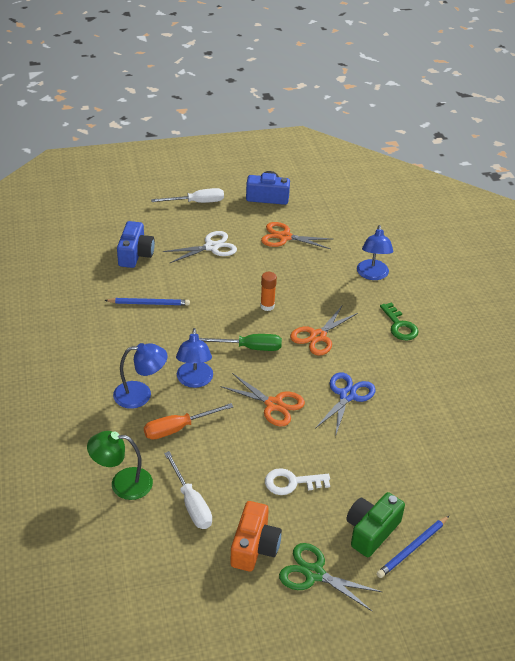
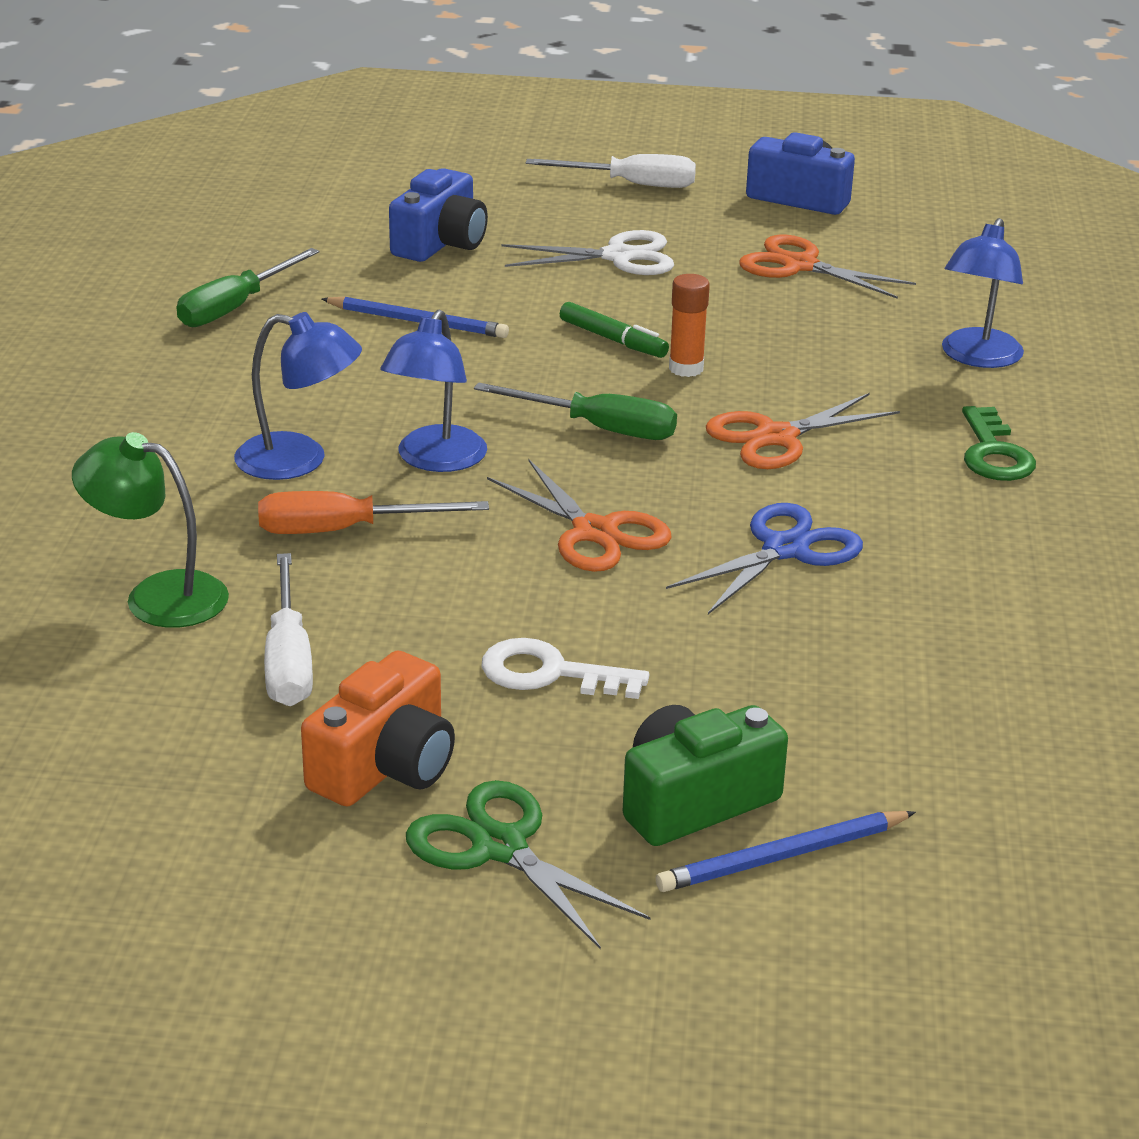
camera: 20 degrees right, 10 degrees down
(68, 312) = (235, 307): none -> green screwdriver
(231, 296) = (613, 340): none -> green marker

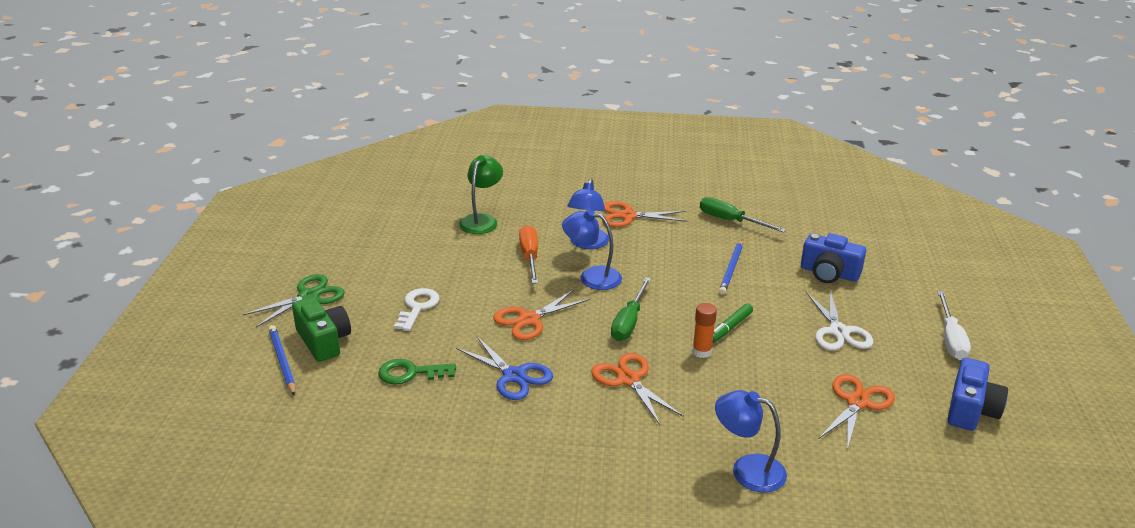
camera: 90 degrees right, 0 degrees up
(186, 410) = (628, 216): none -> orange scissors
(288, 660) = (435, 249): white screwdriver -> none
(385, 766) = (363, 271): orange camera -> none
(994, 453) = (621, 462): green key -> green key (410, 373)

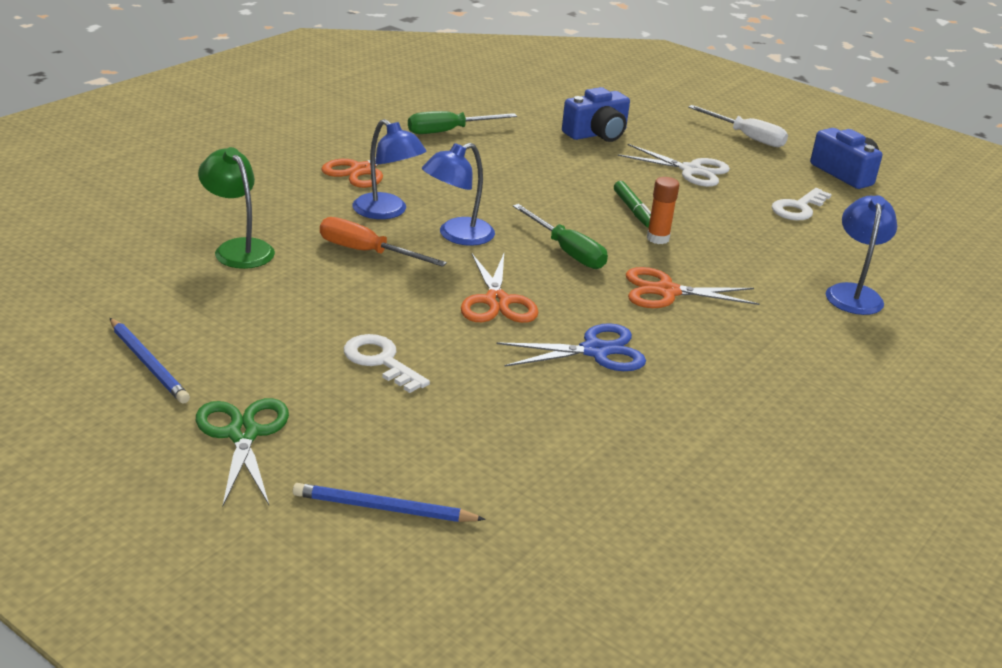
camera: 60 degrees left, 0 degrees up
(323, 341) = (373, 458): green camera -> none
(410, 373) = (520, 416): green key -> none
(731, 269) = (535, 167): blue pencil -> blue pencil (148, 363)
(747, 470) = (853, 293): blue lamp -> blue lamp turned 135 degrees clockwise
(857, 402) = (798, 208): orange scissors -> white key

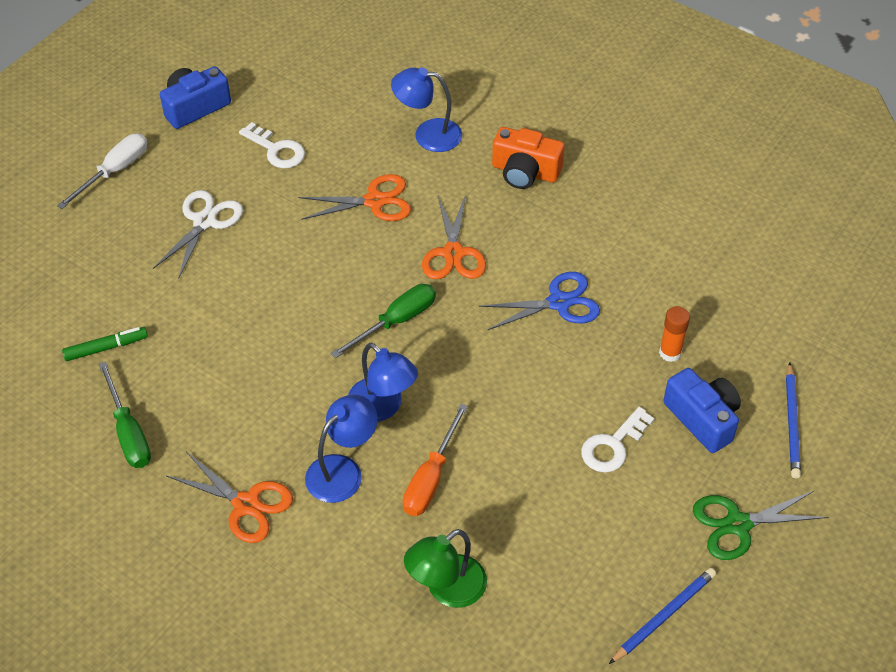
camera: 90 degrees left, 20 degrees up
(496, 301) = (498, 370): orange scissors -> orange scissors (375, 201)
(595, 351) = (559, 302): blue scissors -> blue scissors turned 90 degrees clockwise
(597, 134) = (120, 296): blue camera -> blue camera (702, 418)
(633, 210) = (303, 270): green marker -> green marker (106, 348)
(657, 238) = (357, 254): orange glue stick -> orange glue stick (670, 353)
(810, 352) = (525, 172): none -> orange camera

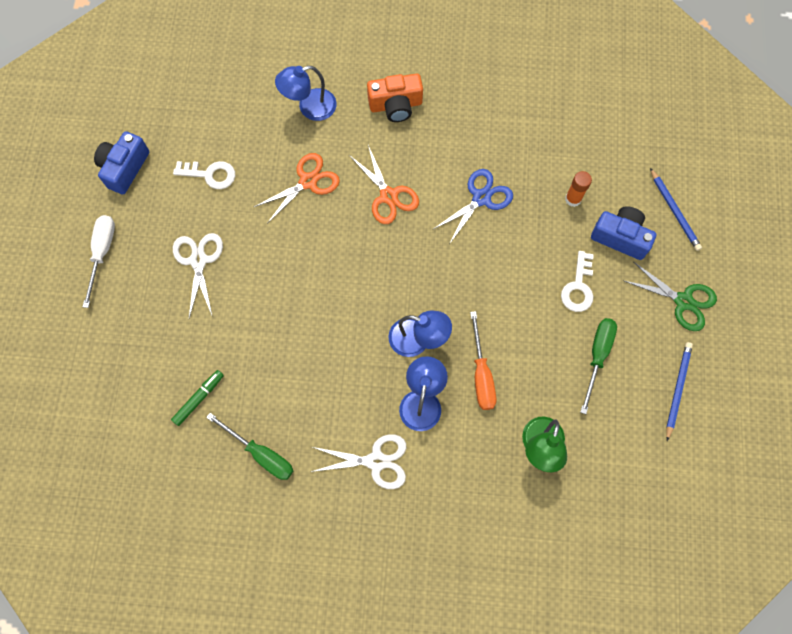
camera: 30 degrees left, 20 degrees up
(246, 504) = (376, 461): orange scissors -> white scissors
(396, 321) = (384, 270): green screwdriver -> green screwdriver (597, 356)
(737, 524) = (683, 301): green scissors -> green scissors turned 105 degrees counterclockwise

